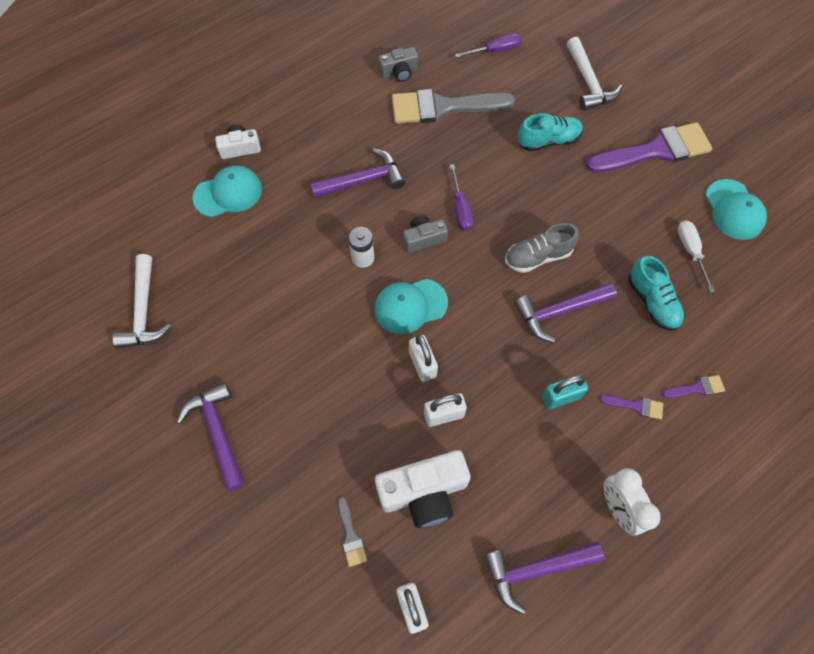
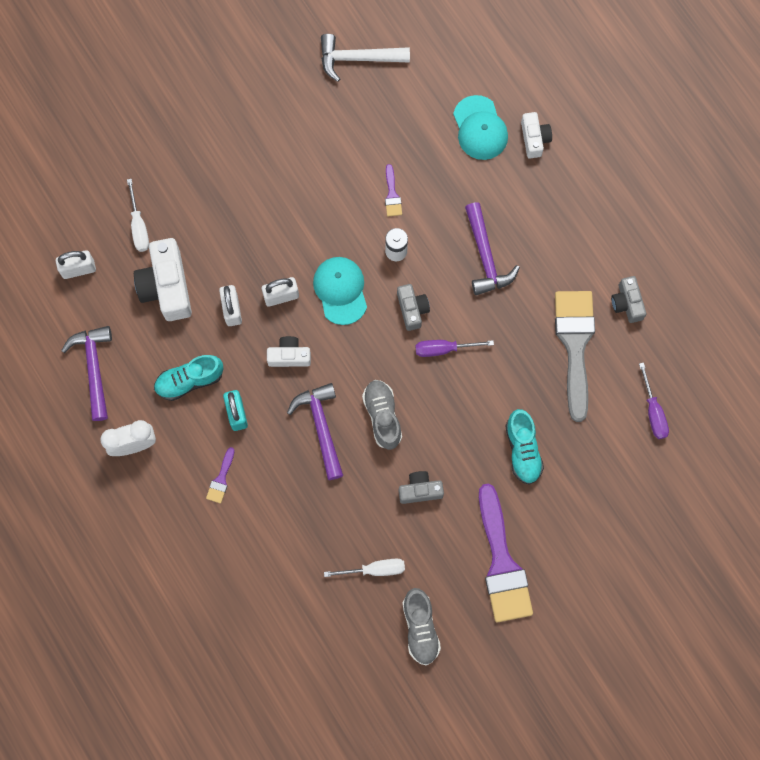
camera: 95 degrees right, 10 degrees up
(218, 432) = (237, 123): purple hammer -> none
(351, 536) = (139, 226): grey brush -> white screwdriver
(488, 349) = (289, 356): none -> white camera
(588, 83) = (600, 508): white hammer -> none
(604, 219) = (420, 490): none -> grey camera
(652, 302) = (323, 518): turquoise shoe -> turquoise shoe (189, 380)
(697, 388) = (231, 539): purple brush -> purple brush (392, 195)
(734, 210) = (420, 628): turquoise cap -> grey shoe

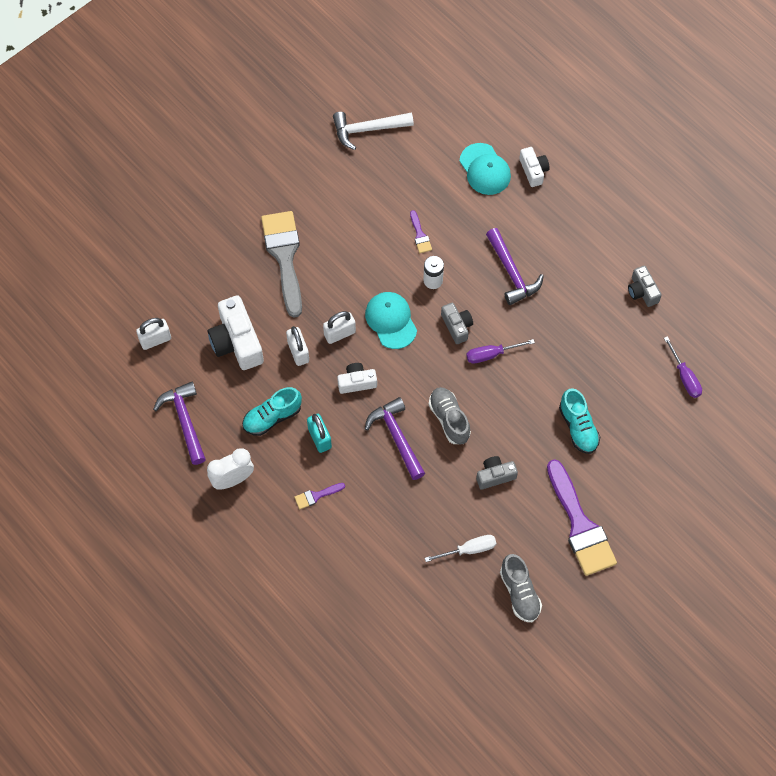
camera: 10 degrees left, 10 degrees down
(139, 226) = (202, 296): white screwdriver -> none
(221, 479) = (316, 496): purple brush -> purple brush turned 60 degrees clockwise
(575, 345) = (605, 333): grey brush -> grey brush (284, 256)

